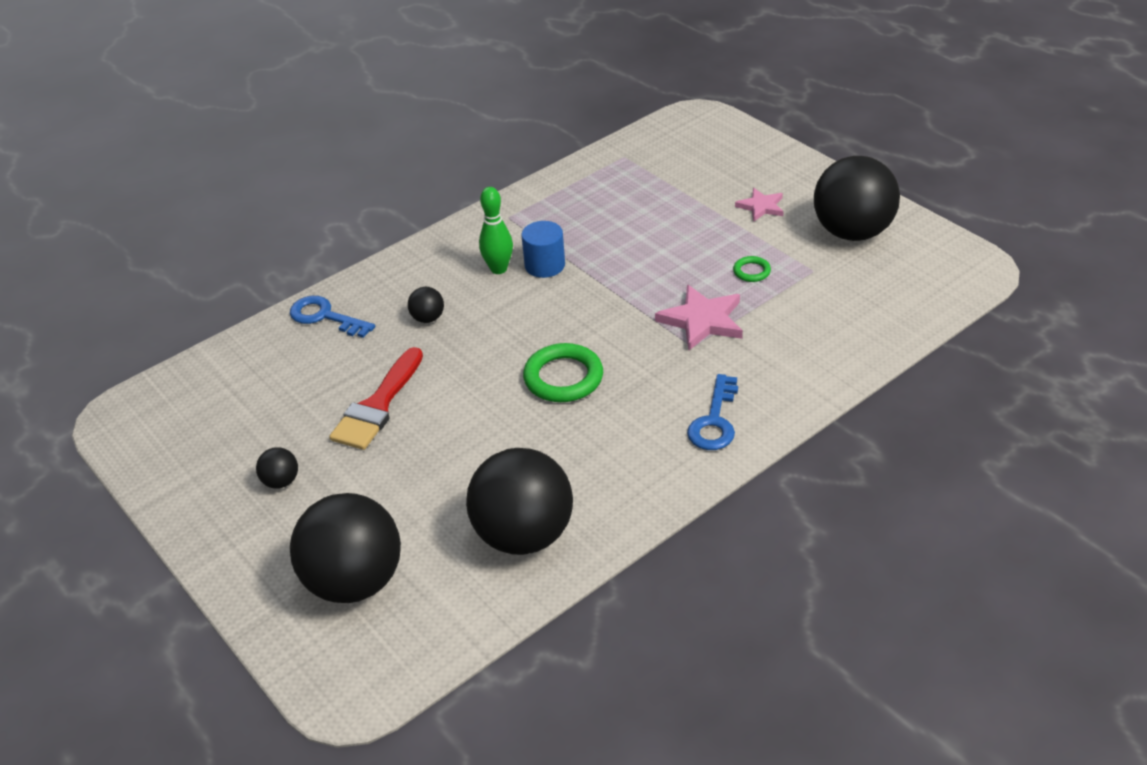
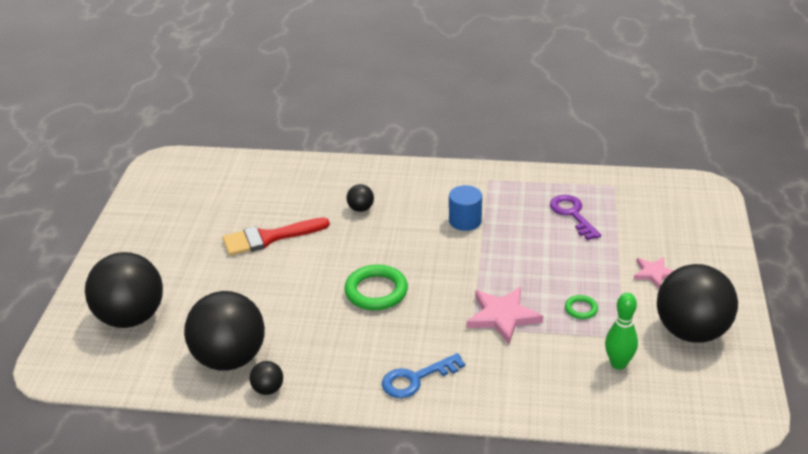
camera: 45 degrees right, 5 degrees down
(281, 481) = (175, 244): black ball -> black ball (268, 389)
(325, 317) = (315, 173): blue key -> none
(498, 269) = (437, 206): green bowling pin -> green bowling pin (618, 364)
(627, 201) = (572, 214): none -> purple key

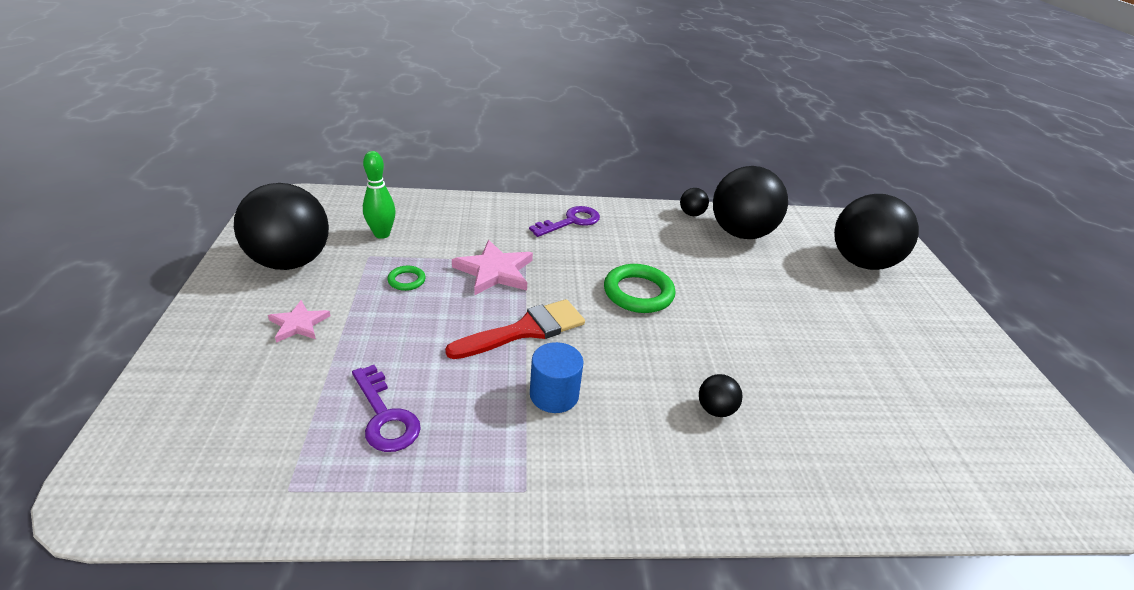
camera: 165 degrees right, 0 degrees up
(269, 238) = (805, 354): red brush -> red brush (525, 330)
(416, 379) = (570, 221): blue key -> purple key

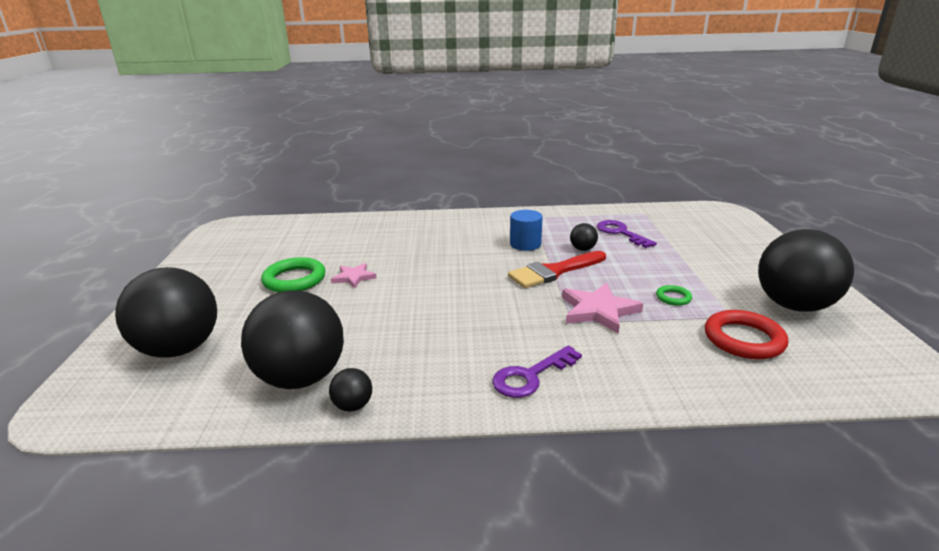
camera: 175 degrees left, 10 degrees down
(299, 324) = (722, 266): pink star -> pink star (353, 277)
(382, 234) = (744, 339): green bowling pin -> red ring
(638, 293) = (458, 302): green ring -> green ring (294, 279)
(715, 409) = (423, 243): black ball -> black ball (582, 249)

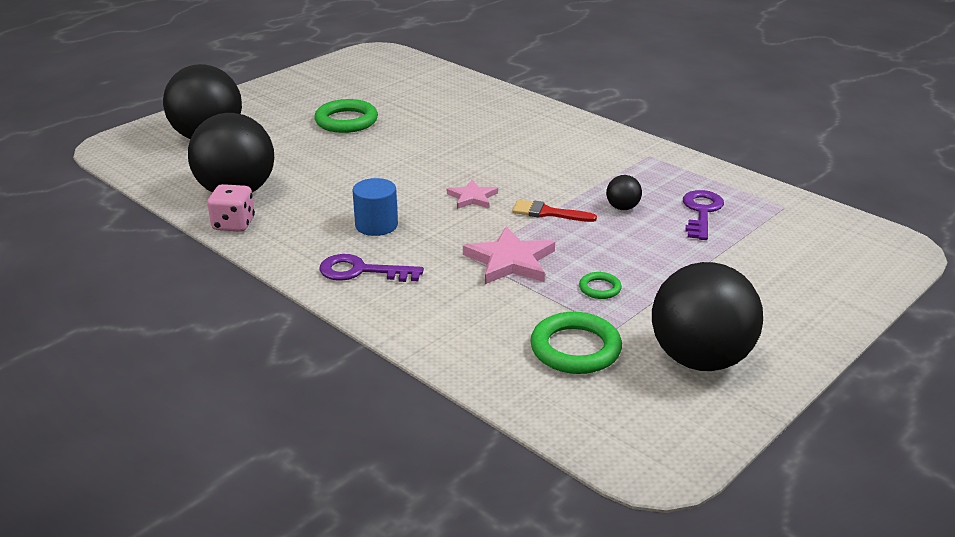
camera: 45 degrees right, 5 degrees up
(353, 277) = (387, 139): pink star -> pink star (472, 197)
(353, 406) = (233, 224): black ball -> pink dice
(525, 244) = (579, 177): blue cylinder -> blue cylinder (376, 225)
(554, 271) = (548, 213): red brush -> red brush, size x0.62
(744, 339) = (575, 349): red ring -> green ring

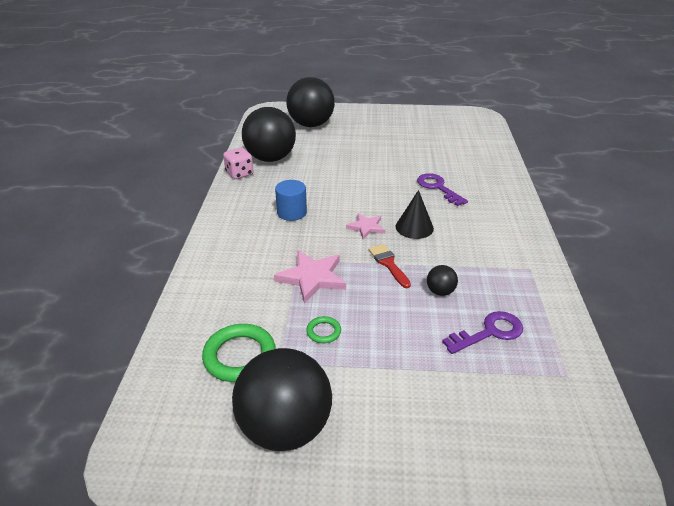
camera: 50 degrees right, 5 degrees up
(346, 121) = (387, 147): green ring -> none
(361, 271) = (239, 232): purple key -> purple key (438, 188)
(512, 175) = (414, 227): none -> black cone

